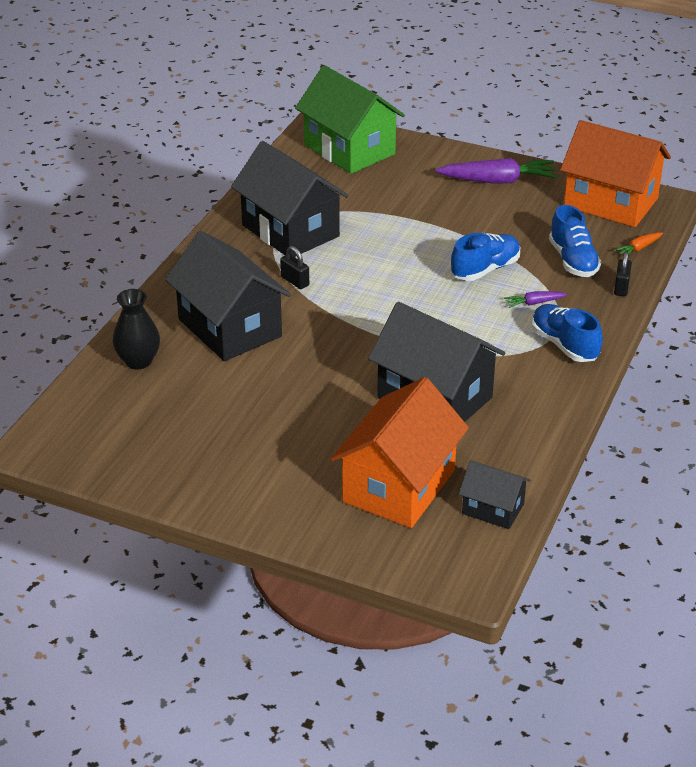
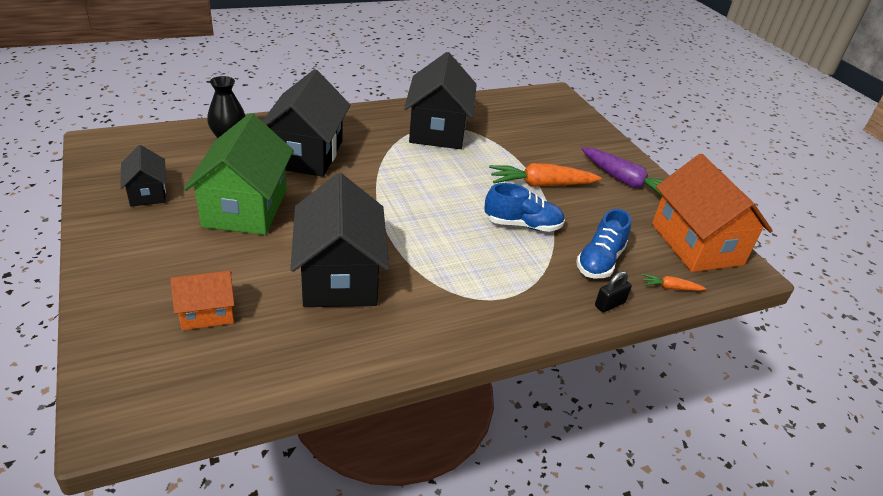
camera: 40 degrees right, 0 degrees up
(295, 281) = (389, 155): black padlock -> none
(349, 149) = (552, 113): green house -> green house (245, 207)
(399, 486) = (207, 313): orange house -> orange house, size x0.52
(446, 226) = (540, 185): none -> orange carrot
(493, 509) = (228, 383): black house -> black house (147, 193)
(534, 303) = (520, 268): purple carrot -> none
(564, 345) = (493, 311): blue shoe -> none

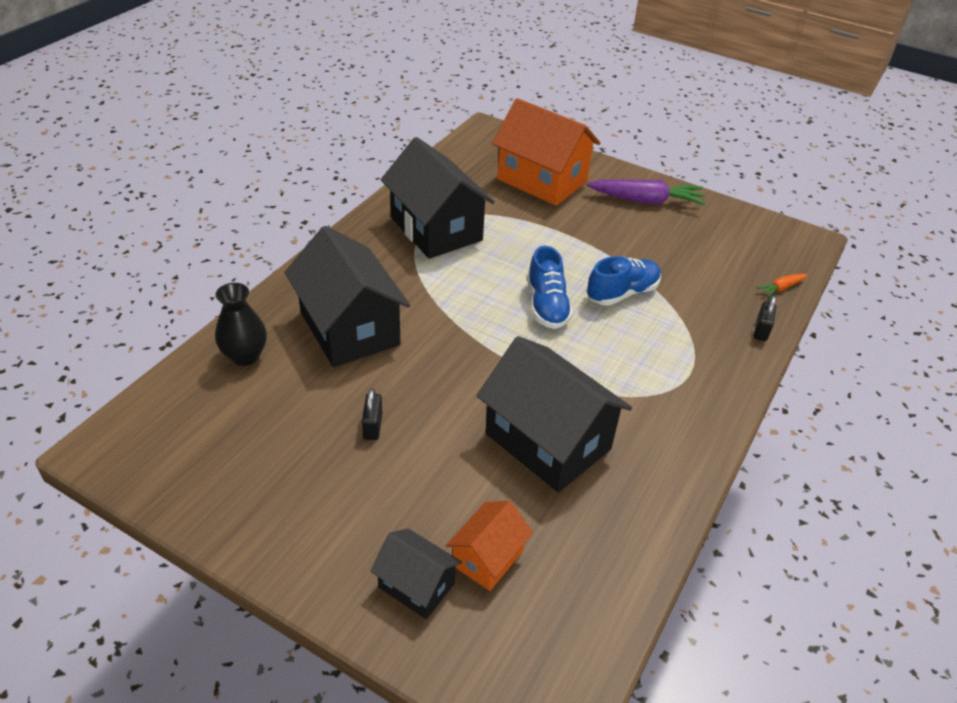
camera: 35 degrees left, 5 degrees up
(147, 193) = (250, 474): black house -> black house (416, 585)
(245, 207) = (373, 426): green house -> black padlock
(540, 185) = (589, 242): orange carrot -> none
(600, 261) = (713, 294): blue shoe -> blue shoe (547, 306)
(696, 244) = (755, 235): orange house -> orange house (542, 180)

